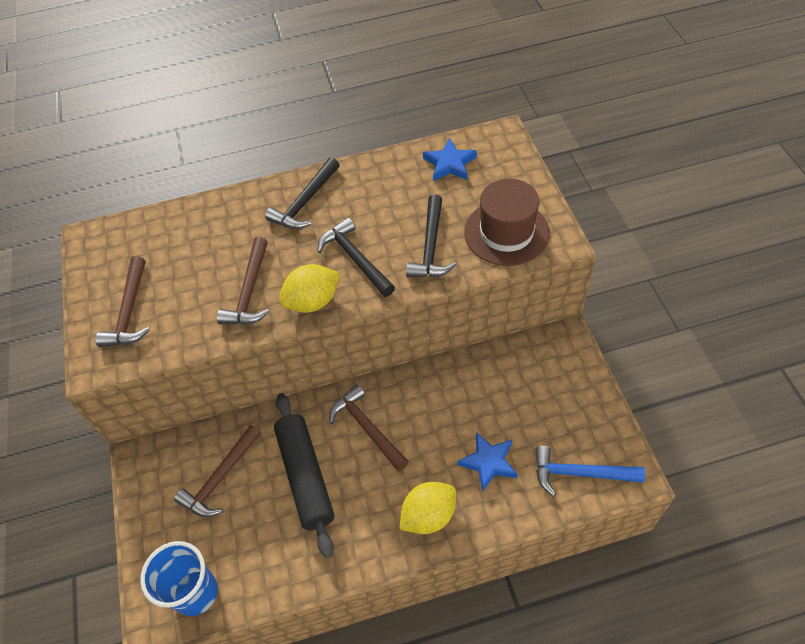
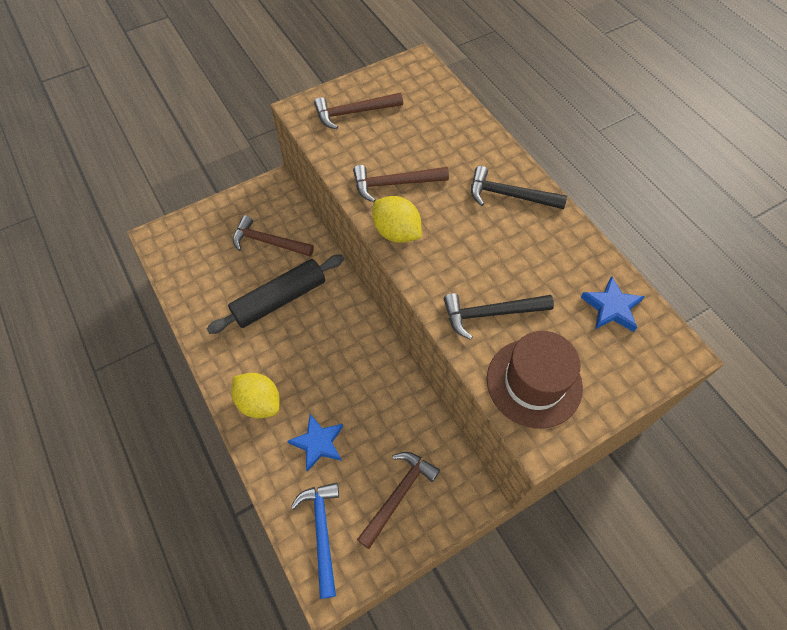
camera: 70 degrees right, 5 degrees up
(195, 592) = (178, 255): blue cup -> none
(355, 258) = (455, 253): black hammer -> none
(367, 428) = (332, 333): brown hammer -> brown hammer (398, 495)

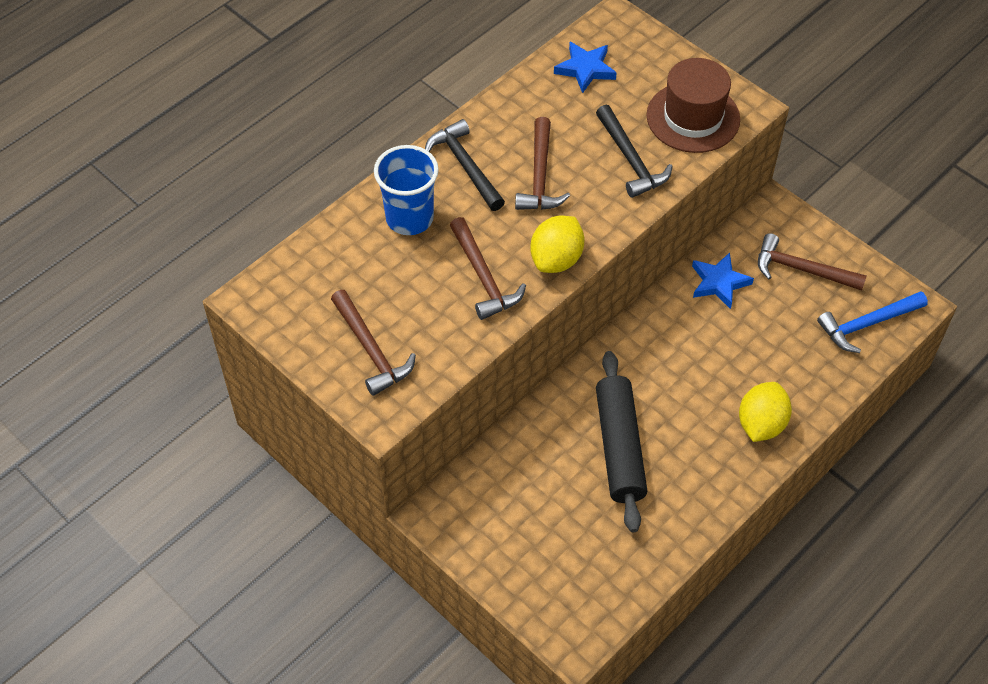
camera: 105 degrees left, 5 degrees down
(268, 242) = (535, 490): brown hammer -> brown hammer (540, 176)
(279, 299) = (619, 447): black rolling pin -> black rolling pin turned 45 degrees clockwise
(318, 443) = (781, 353): blue star -> blue star (719, 282)
(464, 152) = (409, 218): none -> blue cup
(509, 195) = (465, 166): black hammer -> black hammer turned 150 degrees clockwise

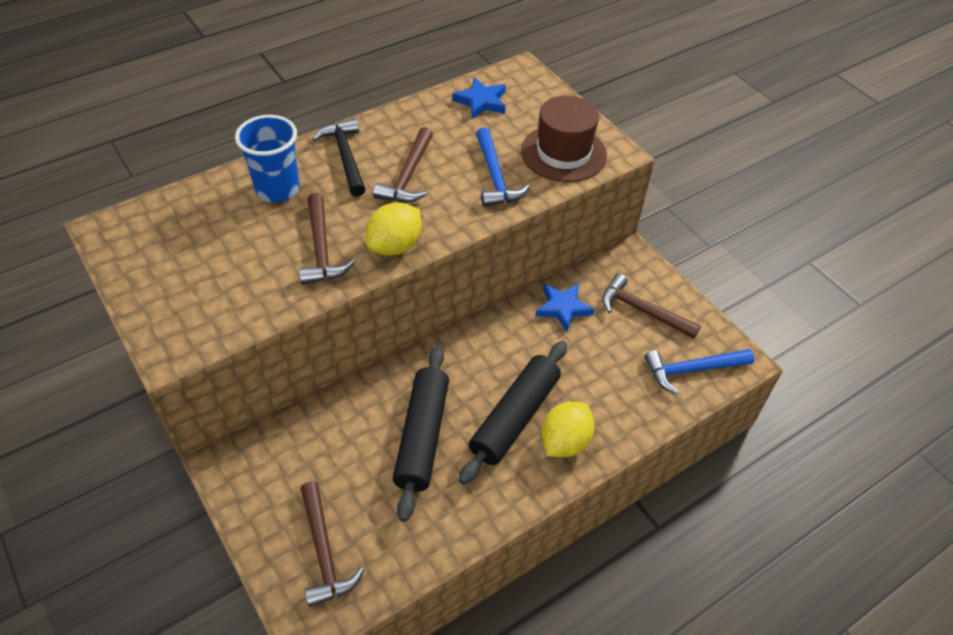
camera: 10 degrees right, 5 degrees down
(371, 350) = (189, 292): brown hammer -> brown hammer (324, 552)
(630, 160) = (495, 177): black hammer -> blue hammer
(705, 409) = (515, 417): none -> black rolling pin

